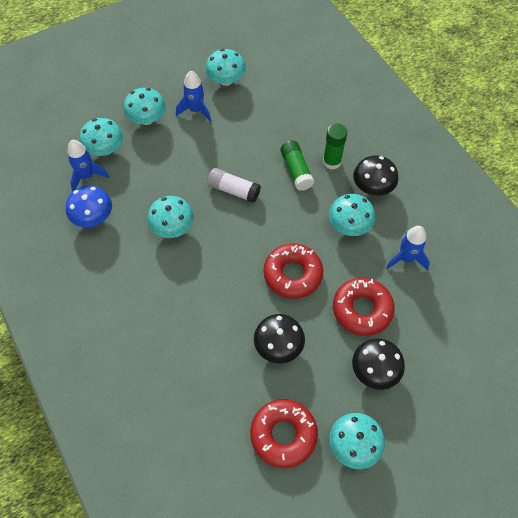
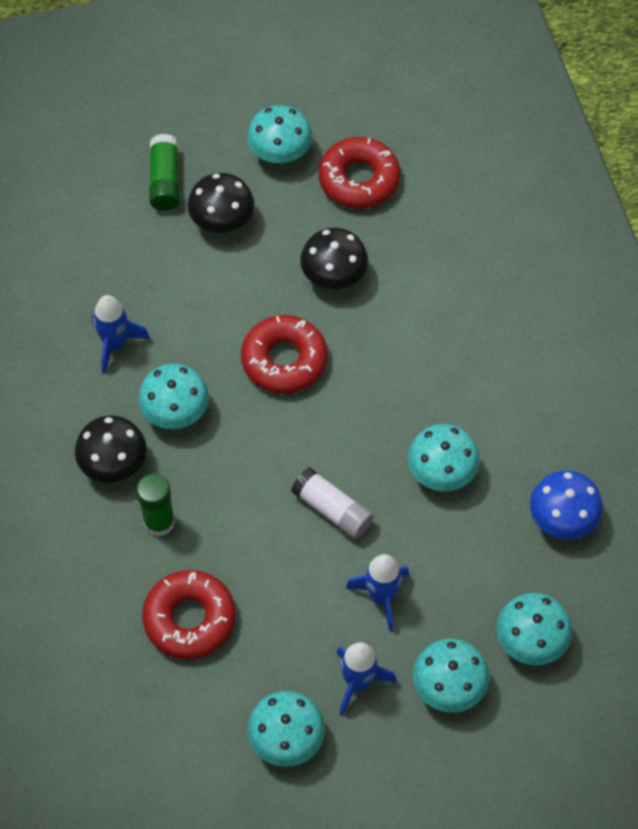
camera: 165 degrees left, 0 degrees up
(87, 176) = (566, 594): blue rocket -> blue rocket (381, 597)
(296, 170) = (222, 520): green glue stick -> green glue stick (165, 181)
(362, 309) = (207, 293): red donut -> red donut (189, 619)

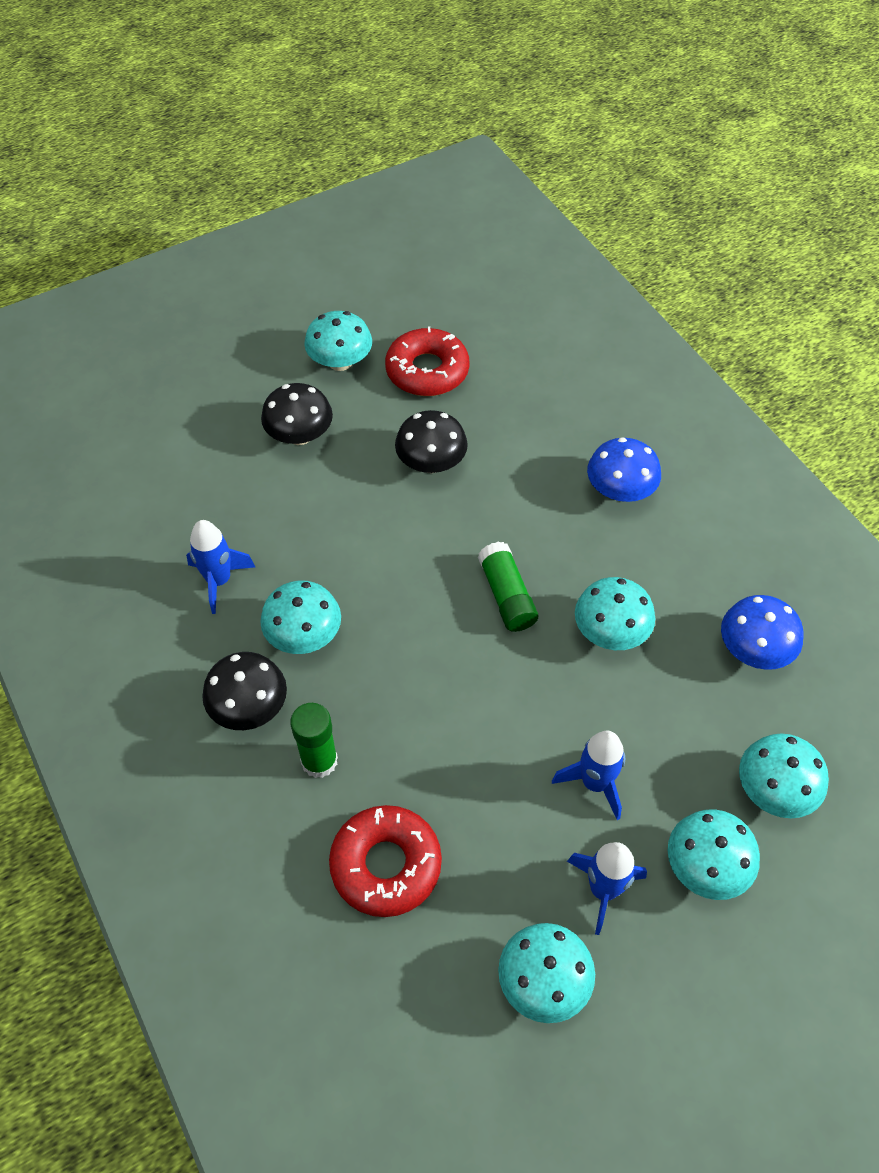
camera: 15 degrees left, 5 degrees down
(165, 181) = (230, 411): green glue stick -> green glue stick (506, 595)
(284, 360) = (406, 557): red donut -> none
(332, 510) = (508, 700): white glue stick -> none
(498, 341) = (620, 490): none -> blue mushroom

